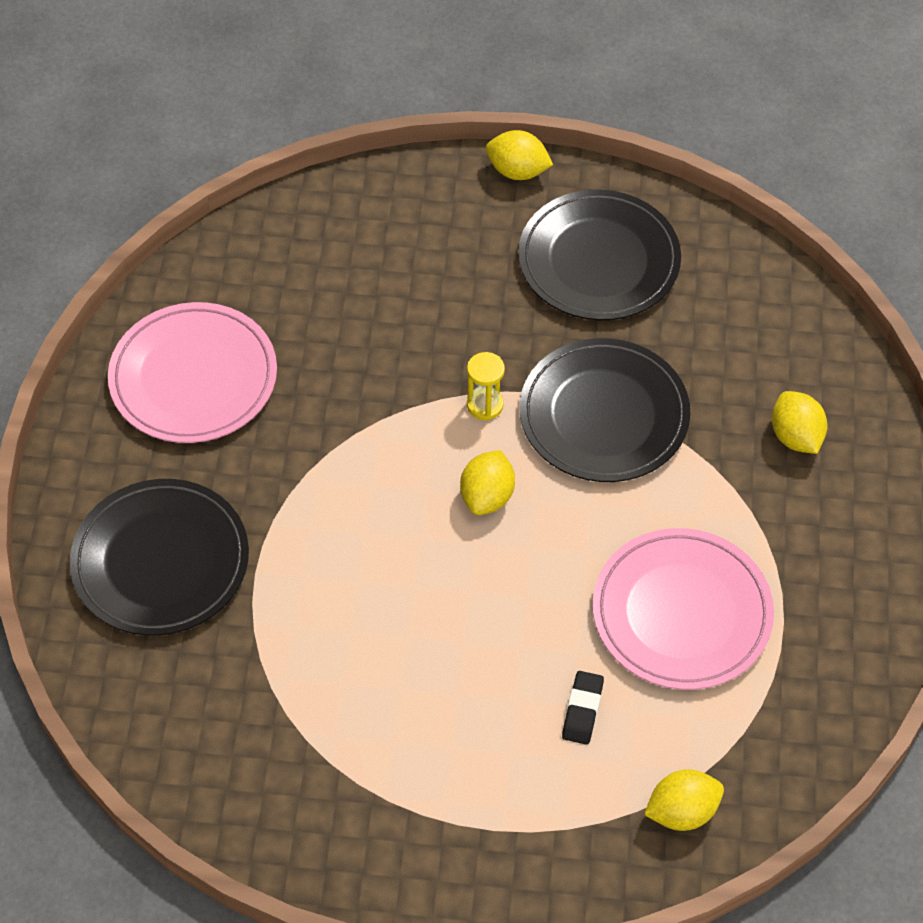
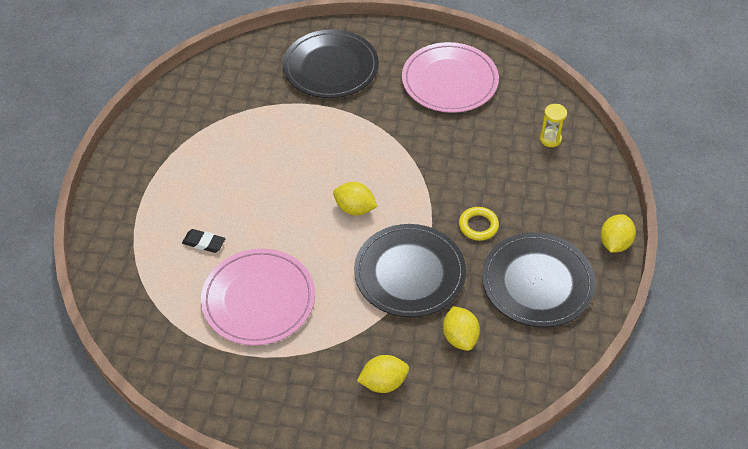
camera: 95 degrees right, 5 degrees down
(485, 405) = (421, 212): yellow hourglass -> yellow hourglass (550, 139)
(504, 331) = (478, 226): none -> yellow ring
(682, 811) = (129, 284): yellow lemon -> yellow lemon (460, 337)

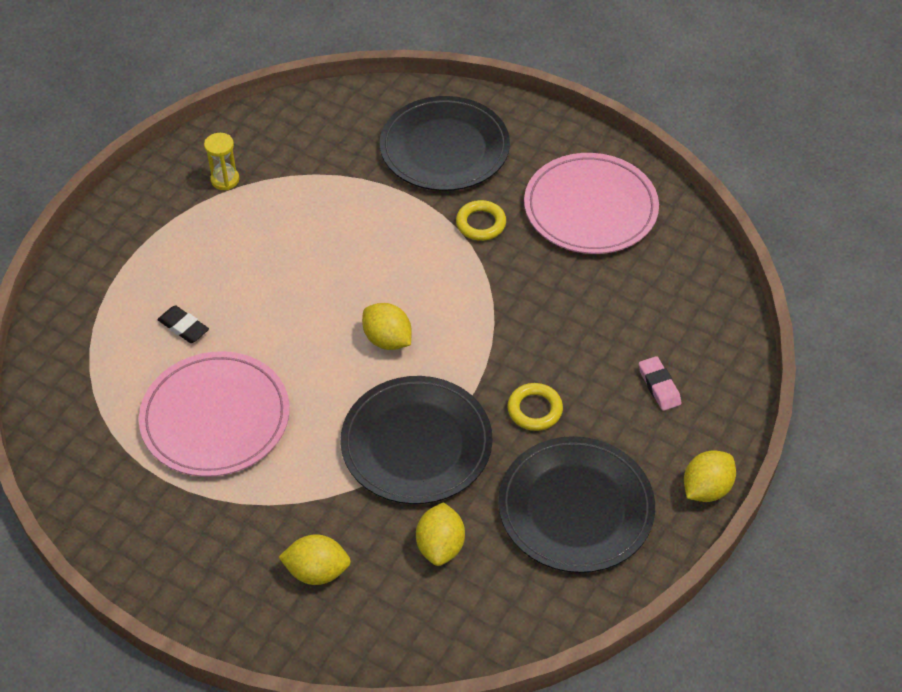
camera: 20 degrees right, 0 degrees up
(381, 111) = (481, 223): none -> yellow ring
(550, 139) = (687, 323): yellow hourglass -> yellow hourglass (225, 180)
(552, 185) = (659, 386): none -> pink eraser

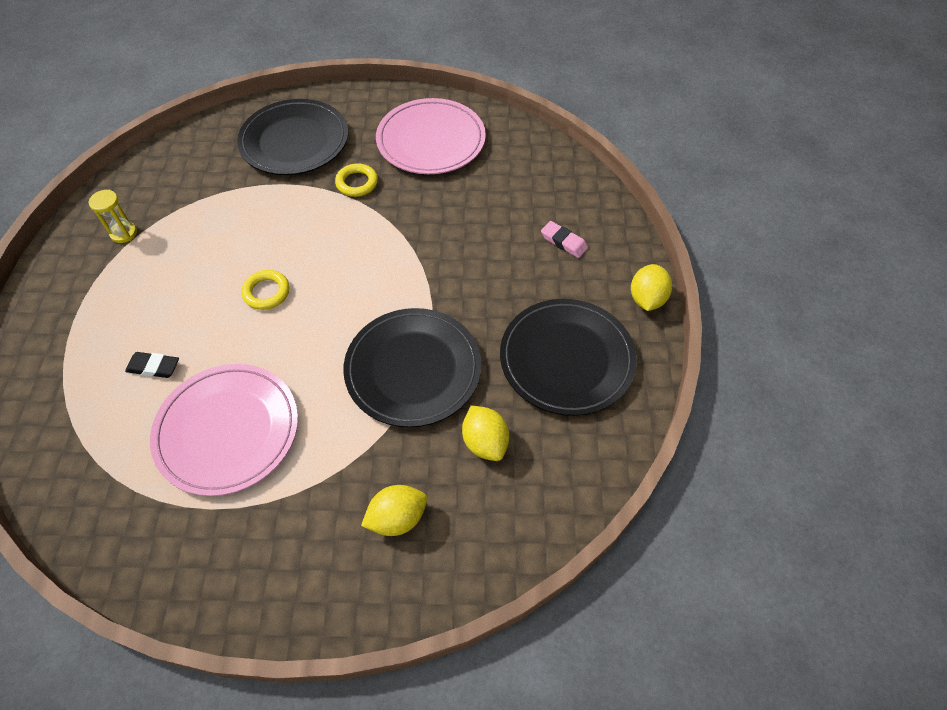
camera: 30 degrees left, 5 degrees up
(387, 340) = (338, 299): yellow lemon -> none
(534, 410) = (487, 300): yellow ring -> yellow ring (266, 292)

